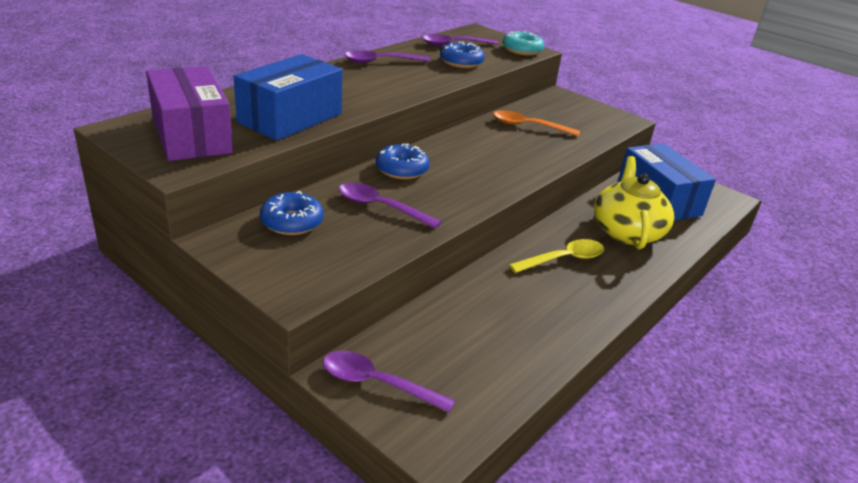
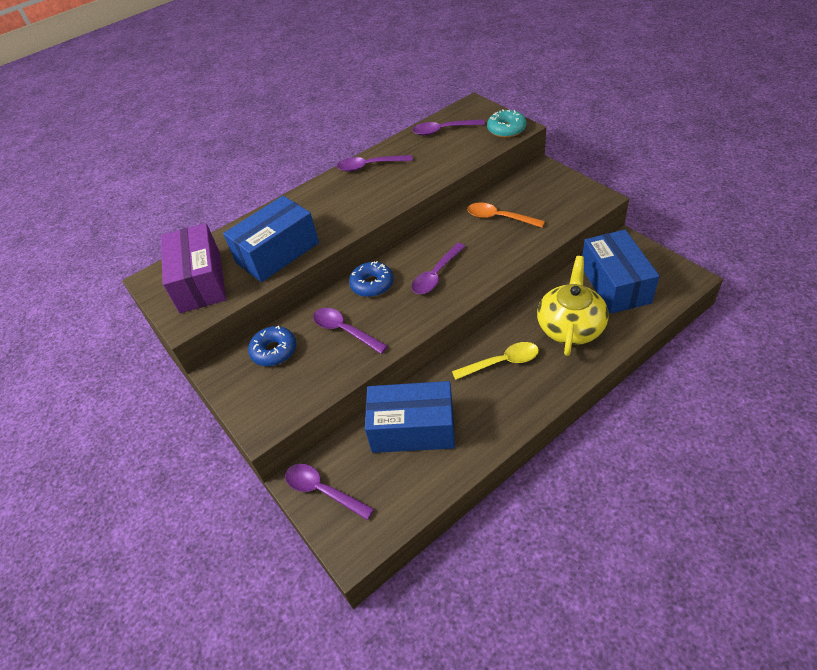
camera: 20 degrees right, 15 degrees up
(461, 62) = (442, 157): blue donut -> none
(476, 166) = (436, 275): none -> purple spoon
(478, 319) = (413, 429): none -> blue box

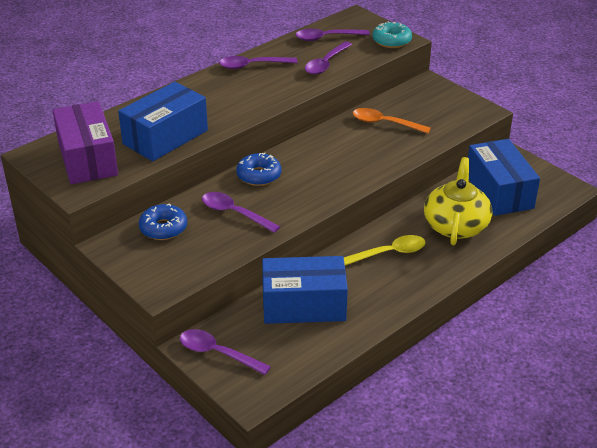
camera: 10 degrees left, 10 degrees down
(436, 275) = (324, 170): purple spoon -> purple spoon (326, 63)

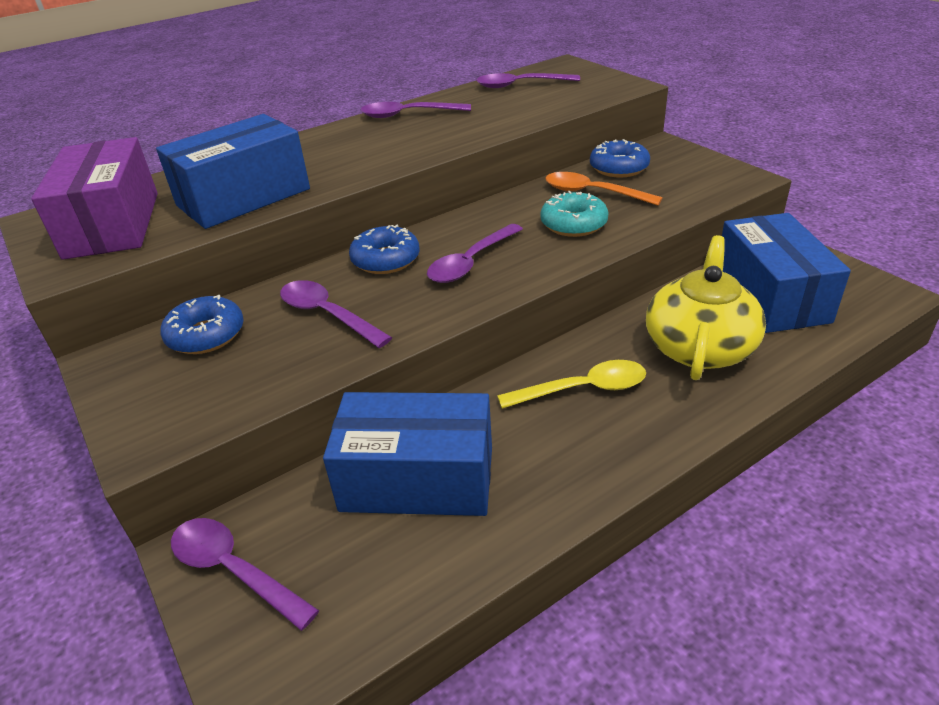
camera: 10 degrees right, 0 degrees up
(326, 63) = (512, 111): purple spoon -> purple spoon (471, 262)
(391, 41) = (610, 86): turquoise donut -> turquoise donut (573, 224)
(400, 102) = (619, 168): none -> blue donut

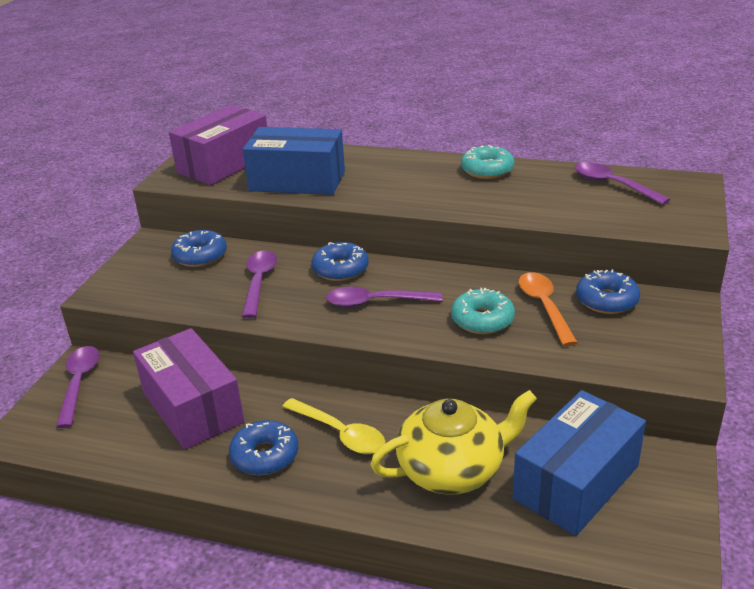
camera: 50 degrees right, 5 degrees down
(408, 115) = (487, 170): purple spoon -> turquoise donut
(417, 479) = (192, 407): blue box -> purple box
(563, 455) = (265, 456): none -> blue donut

